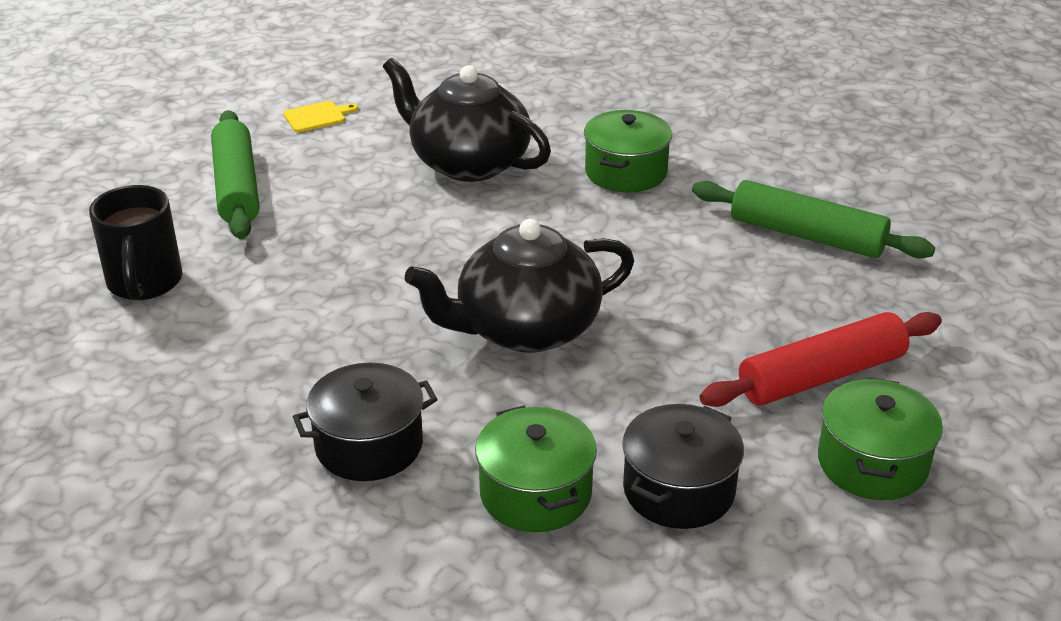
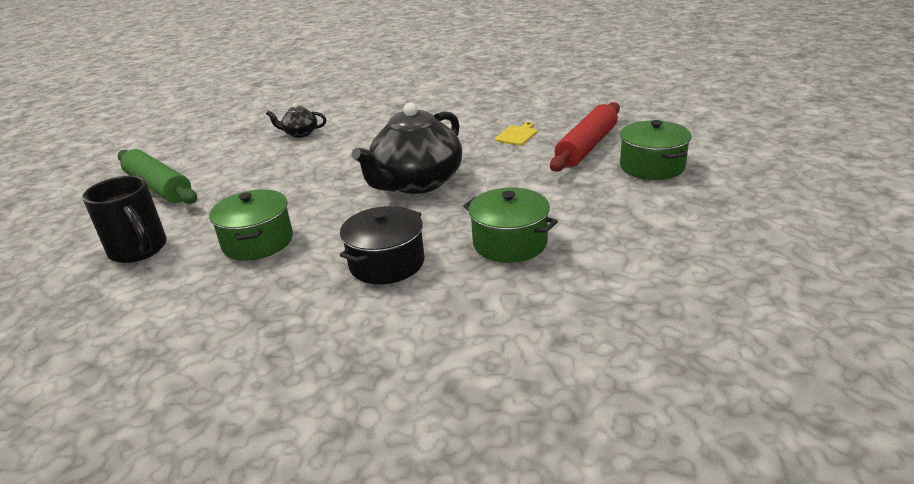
camera: 30 degrees left, 5 degrees down
(317, 116) = (181, 143): yellow cutting board -> yellow cutting board (517, 135)
(468, 163) = (300, 133): black teapot -> black teapot, size x0.46
(626, 172) = (393, 111): green pot -> green pot (258, 242)
(678, 490) = (580, 211): black pot -> none
(806, 235) = (512, 104): green rolling pin -> none

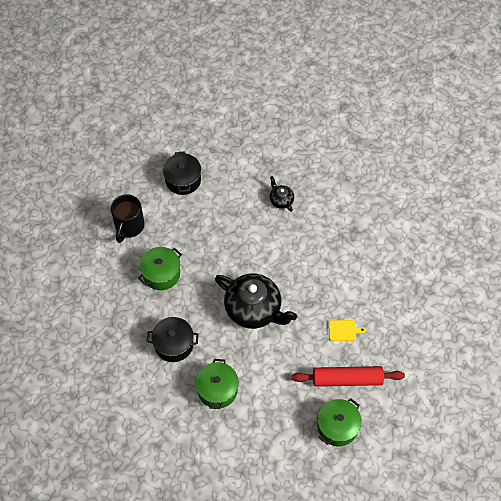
camera: 55 degrees right, 30 degrees up
(159, 187) = (183, 180): green rolling pin -> black pot
(416, 183) = (254, 309): black teapot -> black teapot turned 150 degrees counterclockwise

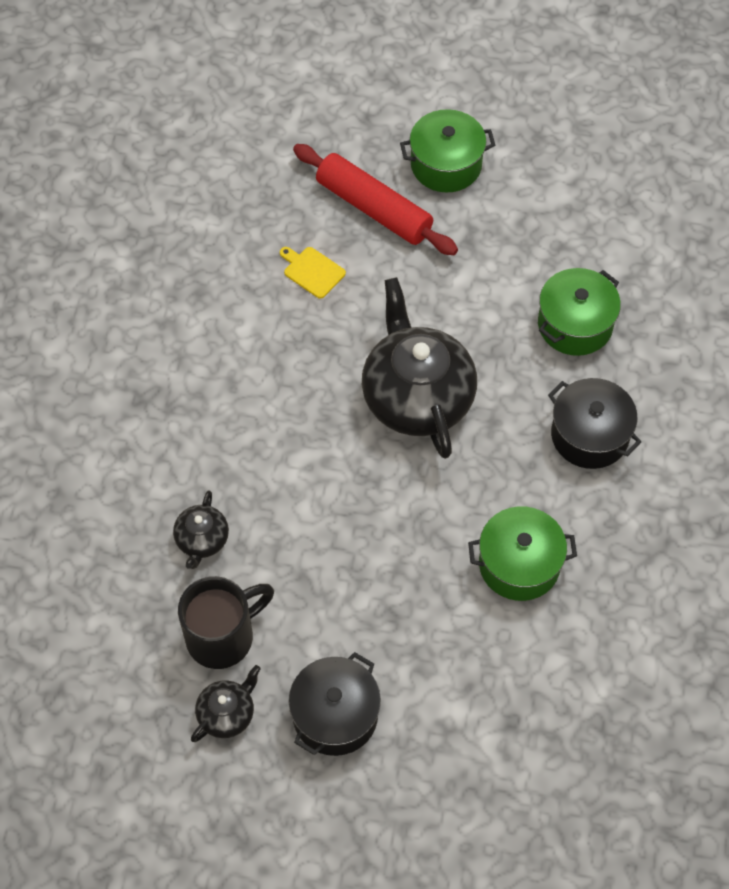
camera: 140 degrees left, 0 degrees up
(129, 227) = (509, 696): black mug -> black mug (223, 636)
(218, 156) = (227, 713): none -> black teapot

